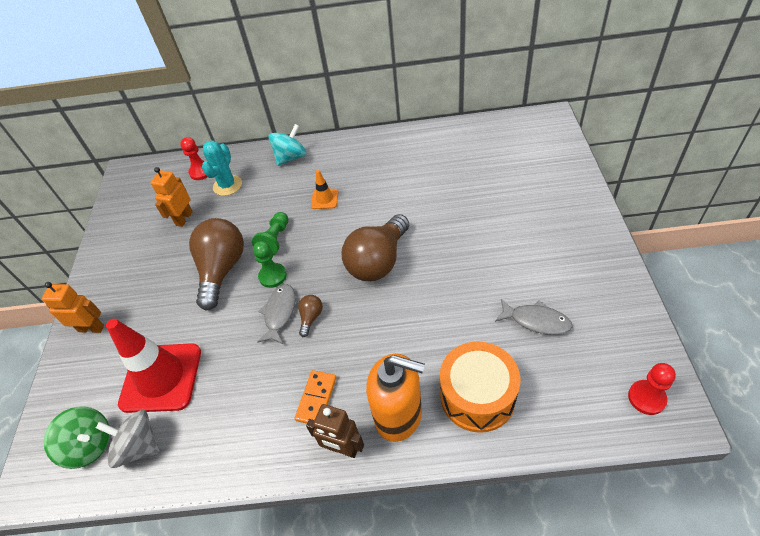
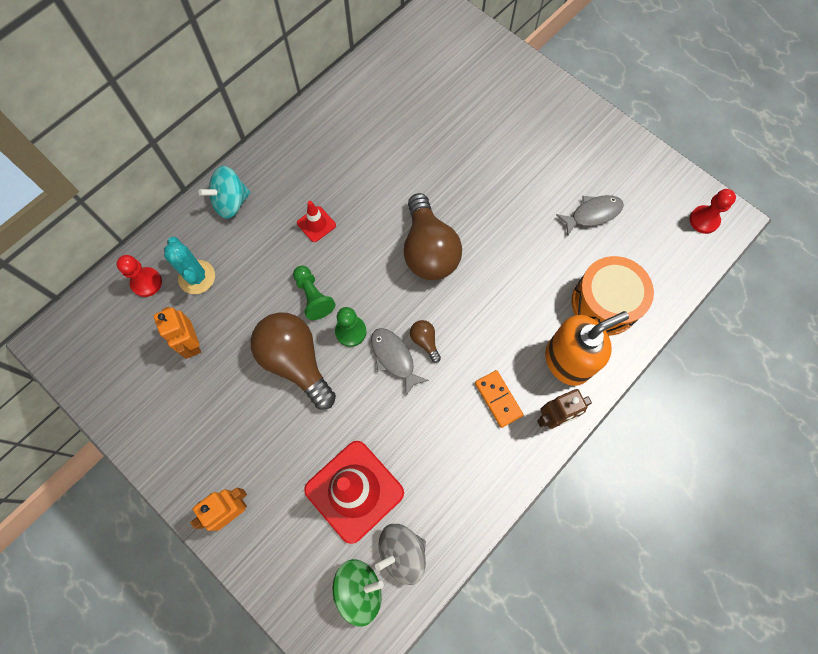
camera: 50 degrees left, 20 degrees up
(291, 157) = (231, 202): turquoise spinning top -> turquoise spinning top turned 120 degrees counterclockwise
(324, 199) = (316, 224): orange traffic cone -> red traffic cone

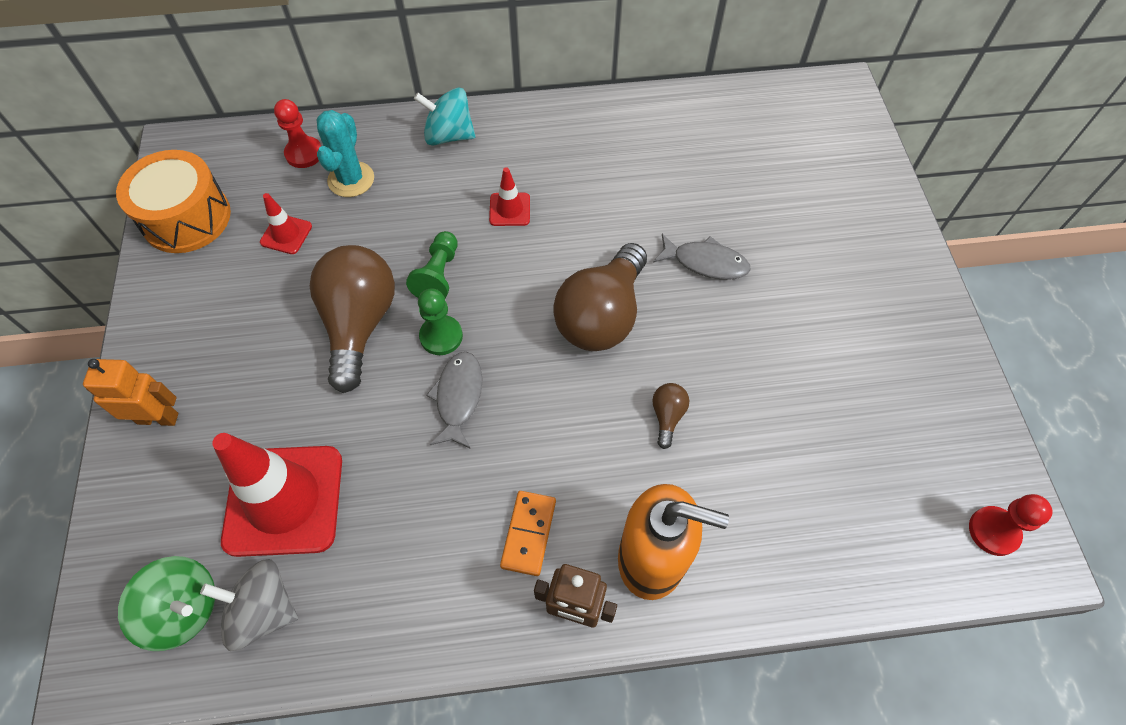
camera: 40 degrees right, 10 degrees down
(191, 343) = (286, 234): orange robot -> red traffic cone
(425, 341) = (507, 405): brown light bulb -> brown light bulb (667, 416)
(592, 214) = (838, 415): grey fish -> grey fish (705, 262)
(605, 303) = (762, 529): orange drum -> orange drum (186, 218)

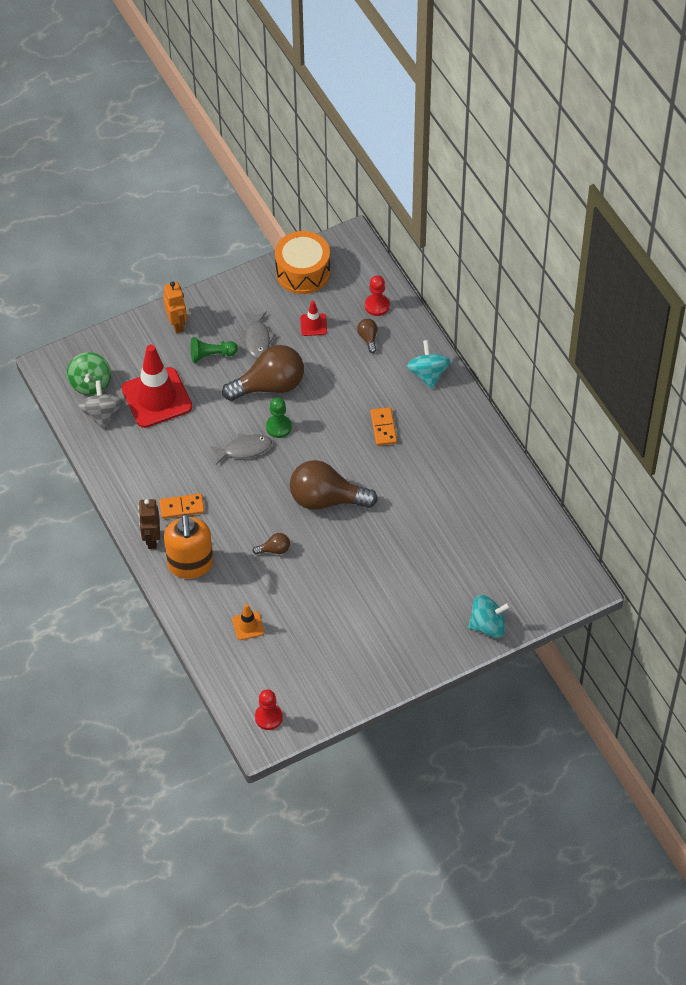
camera: 70 degrees right, 5 degrees down
(351, 179) = (368, 338): turquoise cactus -> brown light bulb
(438, 275) = (319, 410): green pawn -> green pawn (211, 355)
(509, 209) = (383, 428): red traffic cone -> orange domino
(705, 262) = (389, 541): grey fish -> grey fish (257, 339)
(804, 504) = (248, 626): none -> orange traffic cone
(878, 197) = (488, 625): none -> turquoise spinning top

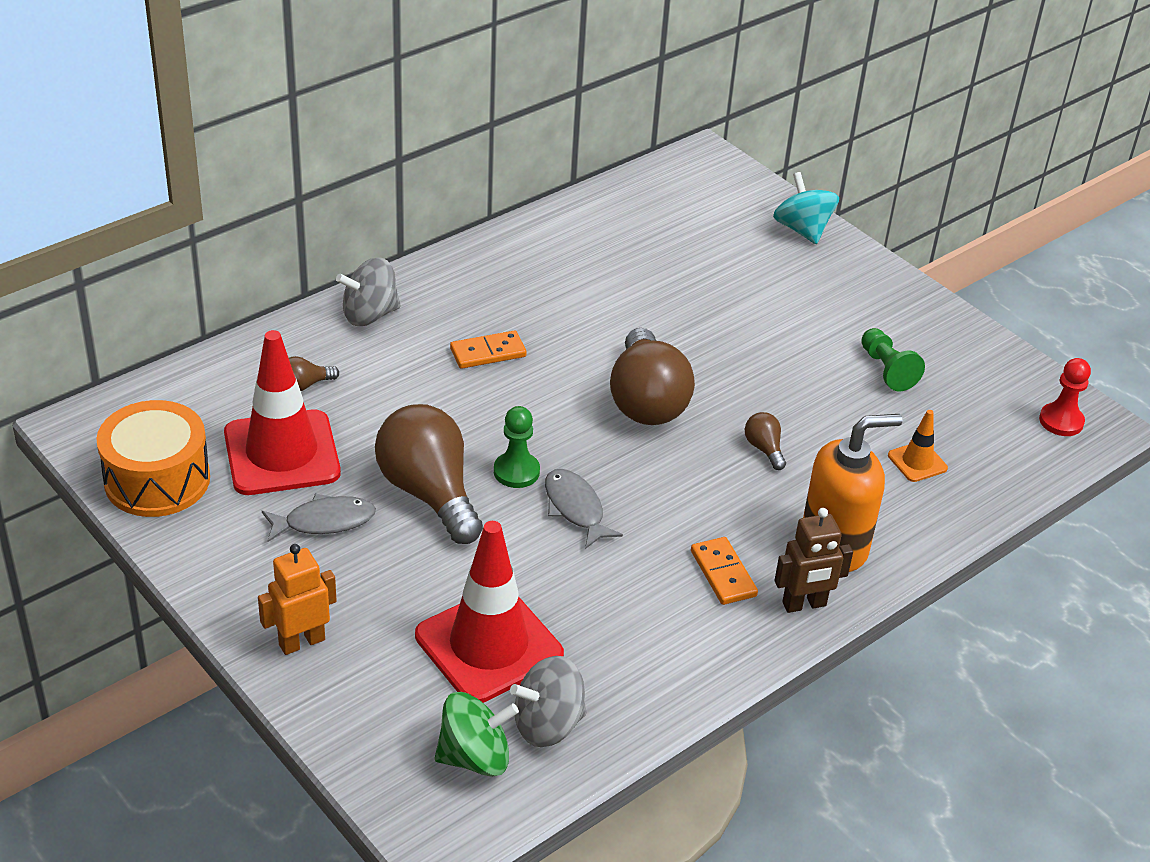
camera: 105 degrees left, 15 degrees down
(211, 355) = (371, 580): green pawn -> green pawn (887, 370)
(313, 325) = (282, 453): red traffic cone -> red traffic cone, size x2.21
(377, 306) = (231, 382): red pawn -> none
(428, 374) = (369, 315): turquoise spinning top -> grey spinning top

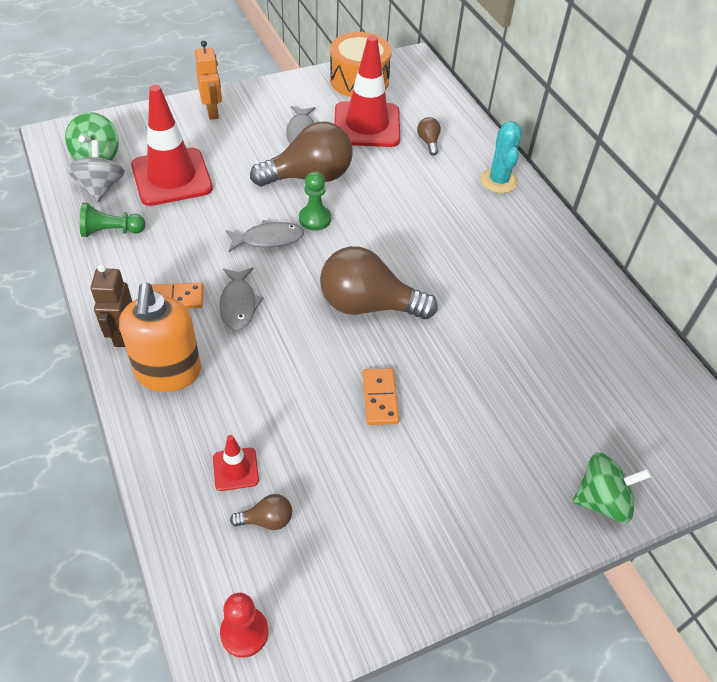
camera: 105 degrees right, 10 degrees up
(369, 315) = (498, 181): grey spinning top -> turquoise cactus
(488, 353) = (445, 230): orange domino -> orange domino (380, 398)
(701, 511) = (238, 304): none -> grey fish
(764, 449) = (290, 363): brown light bulb -> brown light bulb (266, 520)
(802, 229) = (602, 500): turquoise spinning top -> green spinning top
(887, 370) = (364, 494): green pawn -> green pawn (111, 231)
(917, 462) = (235, 469): orange traffic cone -> red traffic cone

